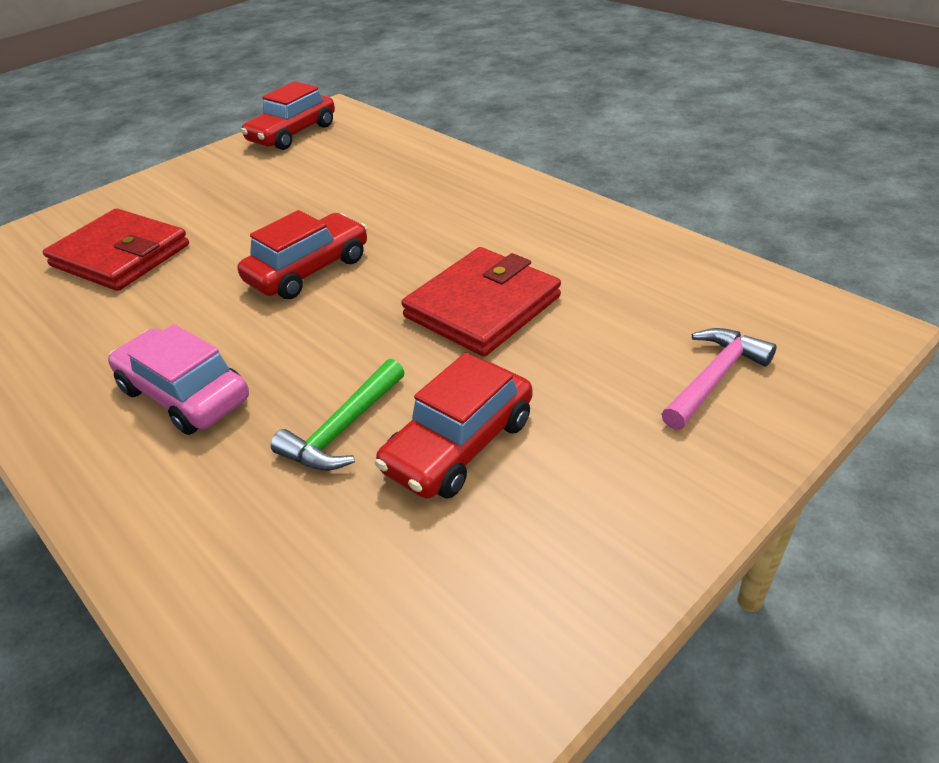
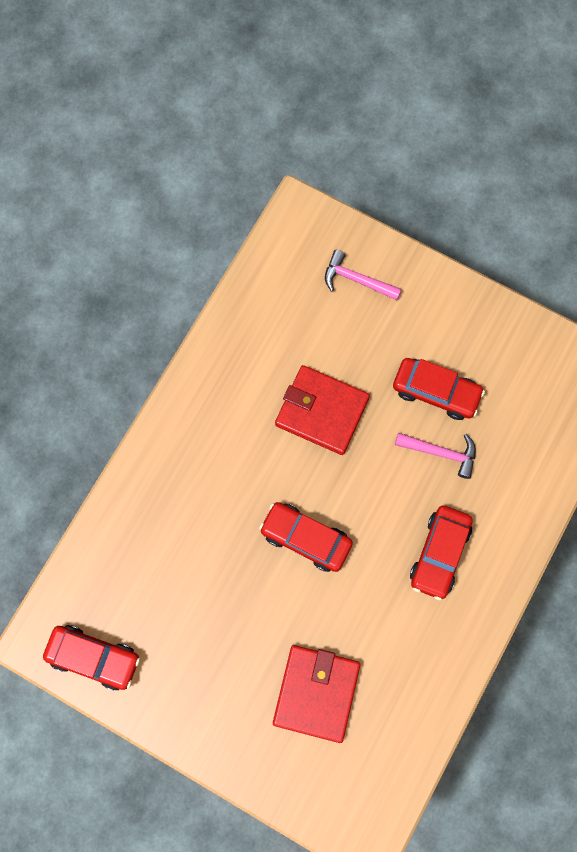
camera: 110 degrees left, 35 degrees up
(184, 394) = (439, 553): pink car -> red car
(343, 429) = (441, 453): green hammer -> pink hammer

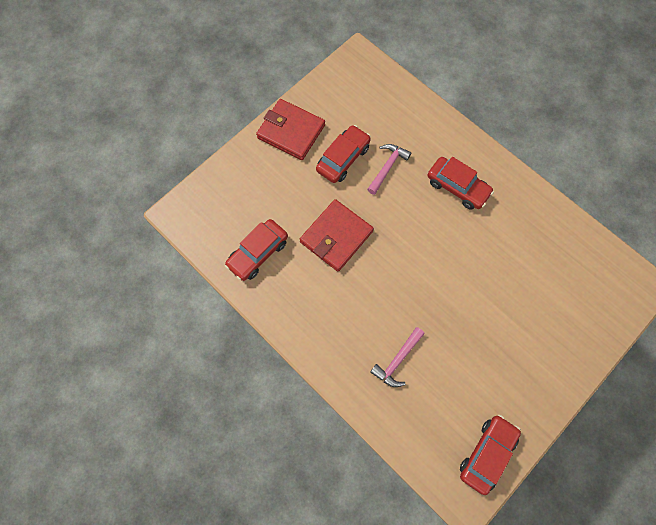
camera: 75 degrees left, 5 degrees down
(305, 538) = (427, 272): red car -> red car (258, 253)
(316, 692) = (540, 293): red wallet -> red wallet (291, 131)
(356, 280) = (244, 187): pink hammer -> pink hammer (397, 360)

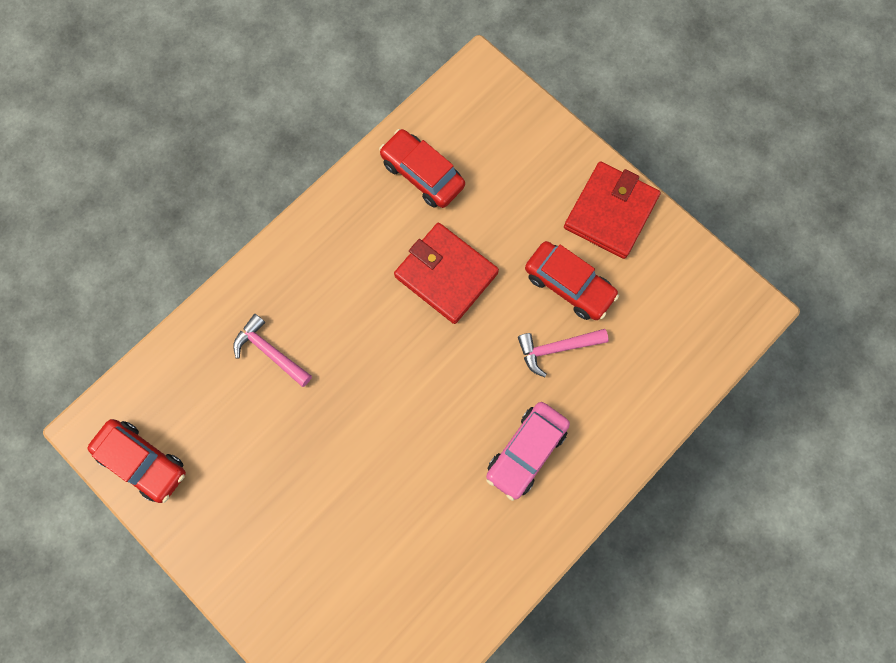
camera: 90 degrees right, 5 degrees up
(387, 167) = (556, 348): pink hammer -> pink hammer turned 135 degrees clockwise
(457, 187) = (526, 451): red car -> pink car

